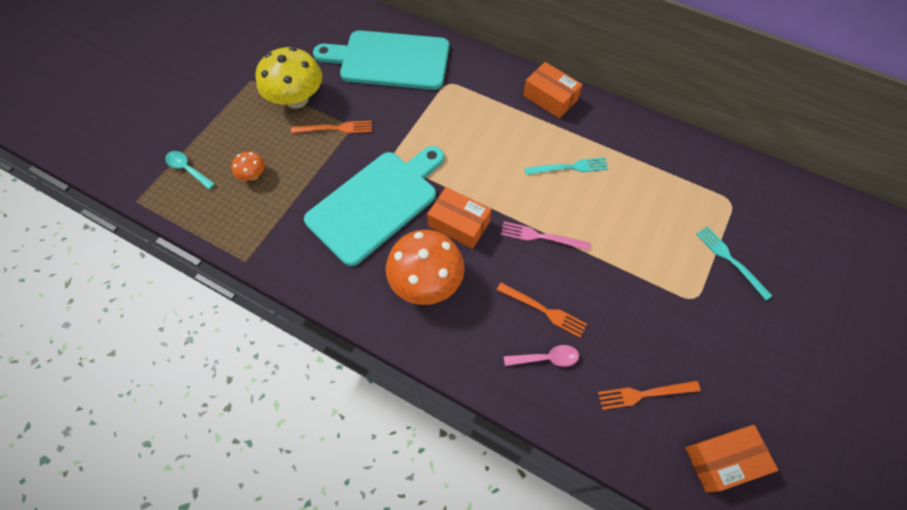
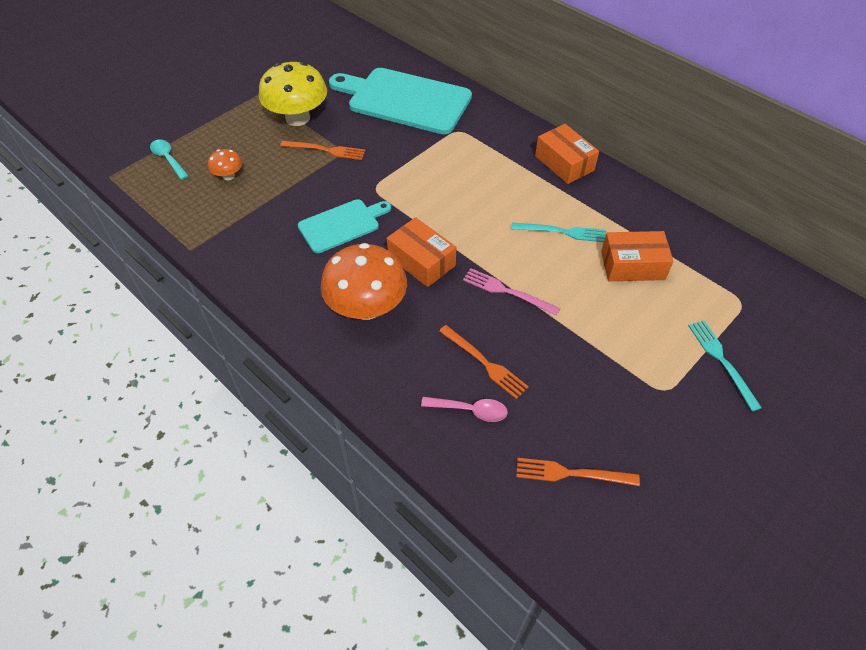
camera: 15 degrees right, 10 degrees down
(376, 203) = (342, 225): turquoise cutting board -> turquoise cutting board, size x0.56
(723, 460) = (643, 566): orange box -> orange box (632, 265)

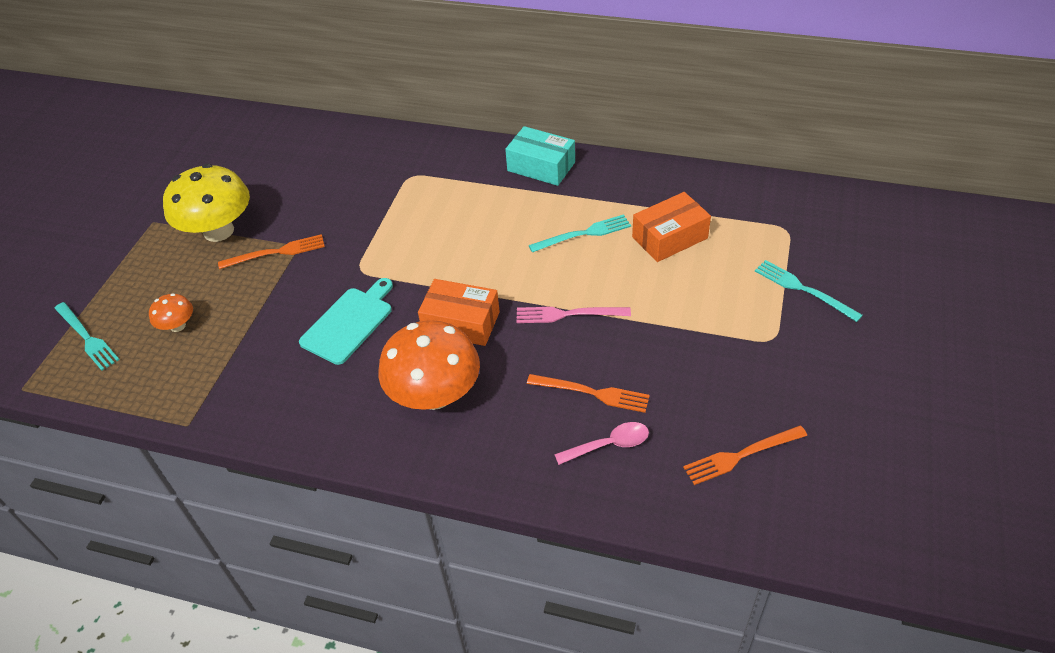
camera: 25 degrees left, 5 degrees down
(168, 159) = (87, 337): turquoise spoon -> turquoise fork
(405, 100) = (330, 166): turquoise cutting board -> none
(564, 163) = (541, 166): orange box -> turquoise box

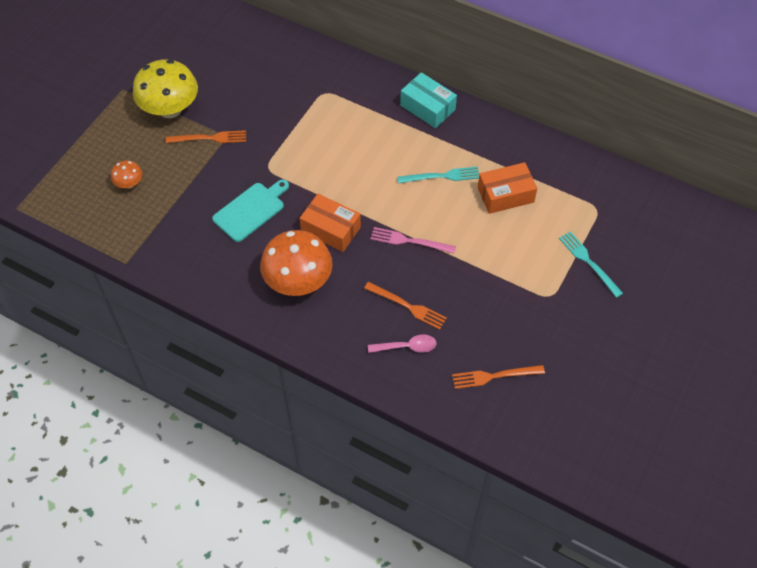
camera: 10 degrees right, 10 degrees up
(87, 337) = (64, 178): turquoise fork -> none

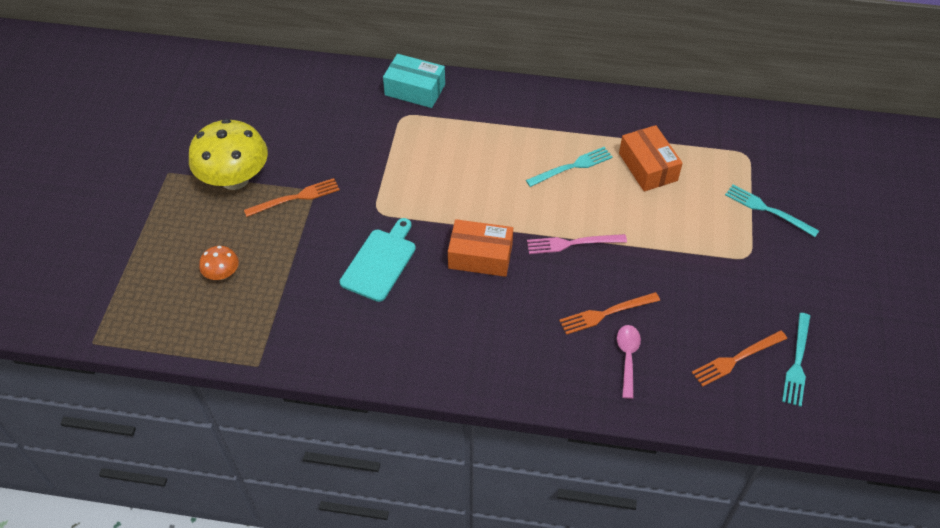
camera: 20 degrees left, 5 degrees down
(298, 281) = (471, 323): orange mushroom -> none
(407, 306) = (606, 313): orange fork -> orange fork turned 150 degrees clockwise
(407, 347) = (627, 358): pink spoon -> pink spoon turned 60 degrees counterclockwise
(427, 107) = (521, 102): turquoise box -> turquoise box (415, 90)
(505, 195) = (648, 167): orange box -> orange box turned 75 degrees counterclockwise
(543, 395) = (797, 362): none -> turquoise fork

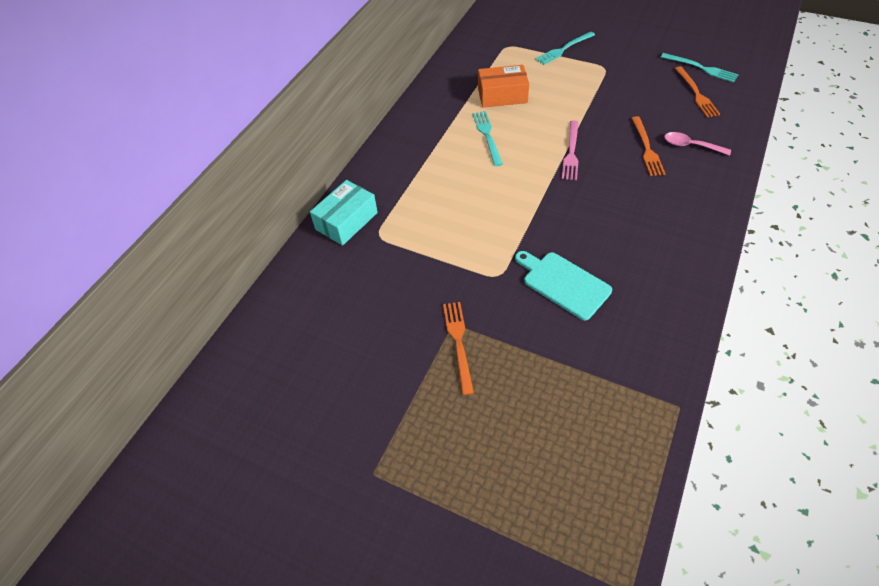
camera: 70 degrees left, 0 degrees up
(222, 274) = (549, 428): orange mushroom -> none
(235, 179) = (410, 399): yellow mushroom -> none
(480, 256) = (572, 211): orange box -> none

